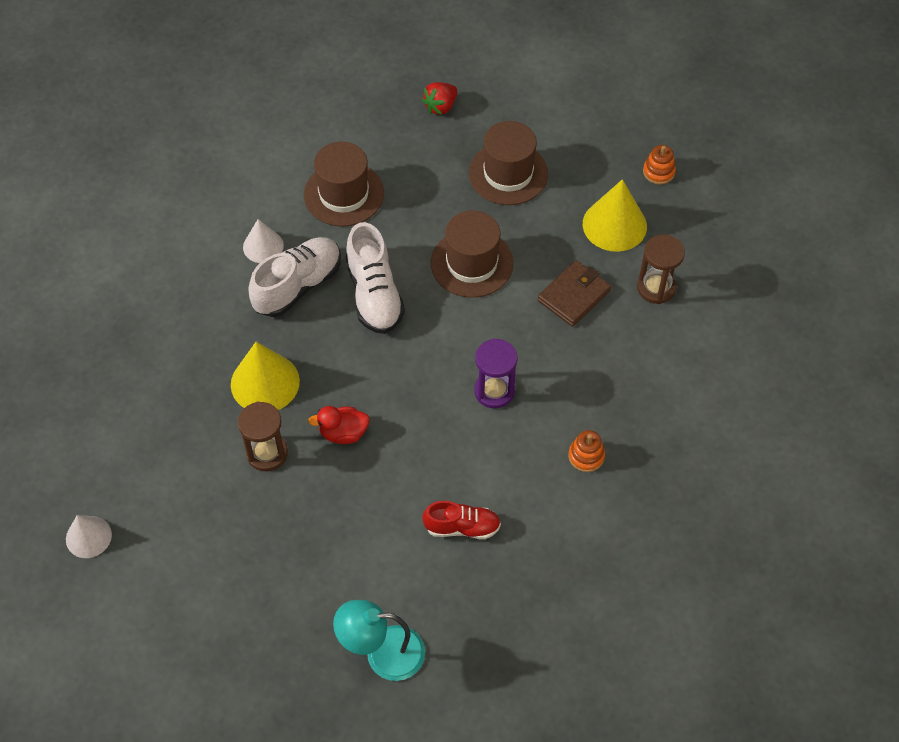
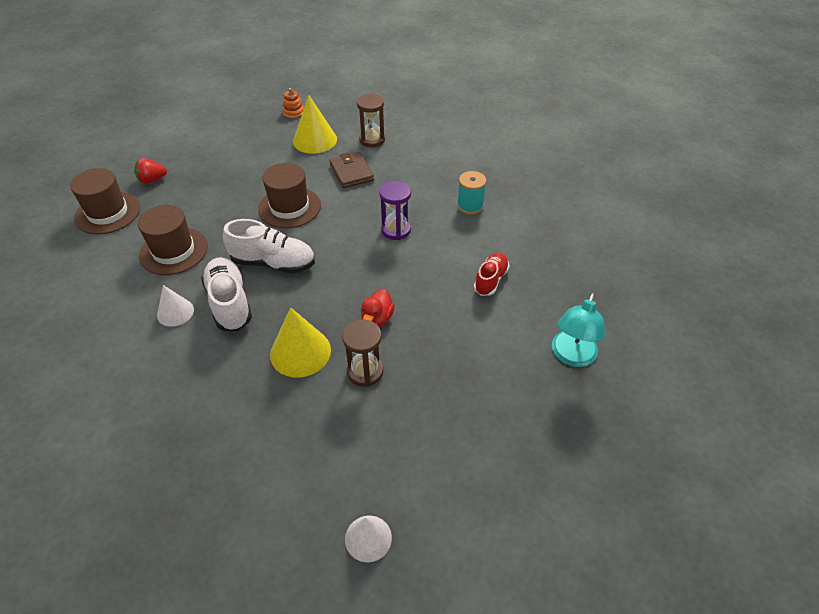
camera: 65 degrees left, 10 degrees down
(440, 107) = (152, 180): red strawberry -> red strawberry turned 90 degrees clockwise
(508, 173) = (236, 169): brown hat -> brown hat (108, 213)
(586, 456) = (470, 206): orange stacking toy -> turquoise spool

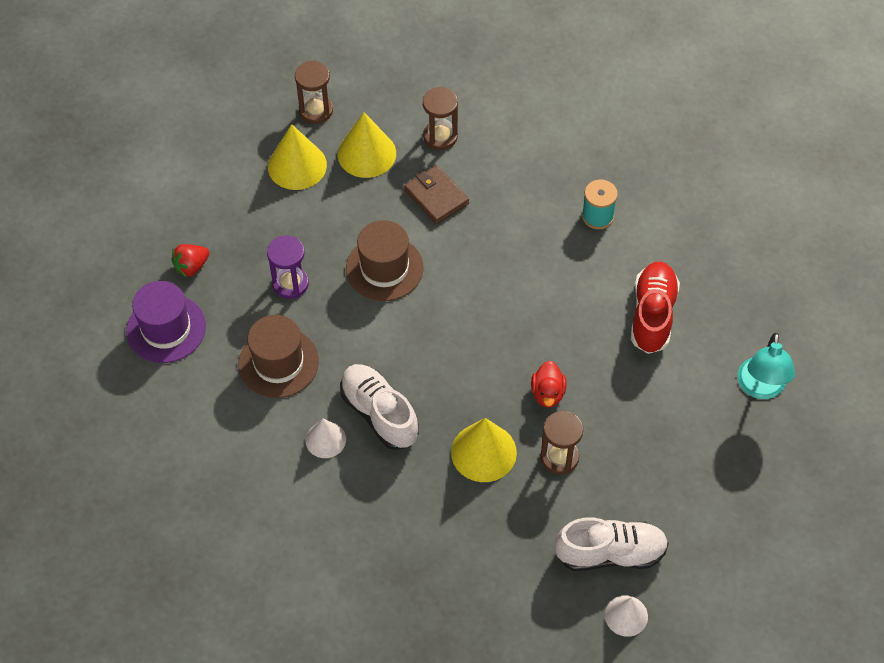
camera: 15 degrees left, 10 degrees up
(108, 213) = (166, 328): brown hat -> purple hat
(262, 138) = (297, 165): none -> yellow cone
(273, 263) = (403, 351): white shoe -> white shoe (610, 553)
(293, 112) = (316, 110): orange stacking toy -> brown hourglass
(396, 230) = (524, 271): purple hourglass -> purple hourglass (290, 284)
(490, 280) = (652, 315): red shoe -> red shoe, size x1.58

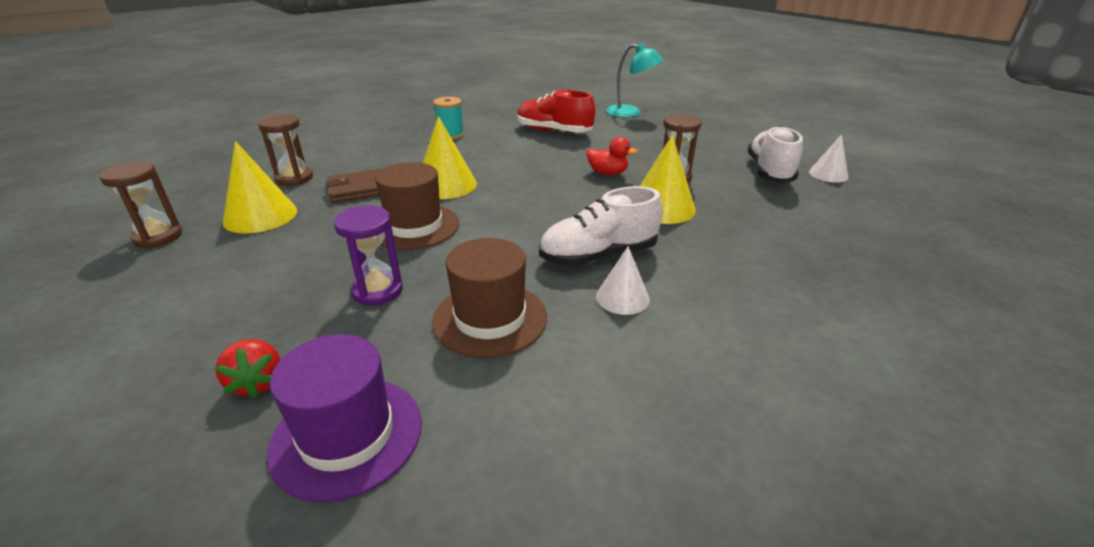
camera: 75 degrees left, 25 degrees down
(297, 165) = (213, 260): yellow cone -> yellow cone (446, 185)

